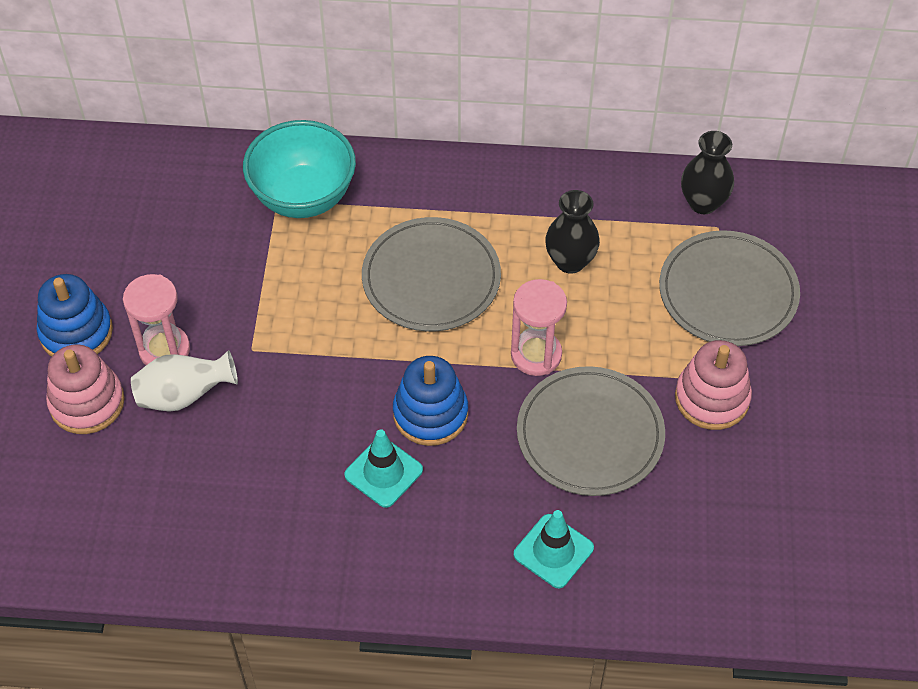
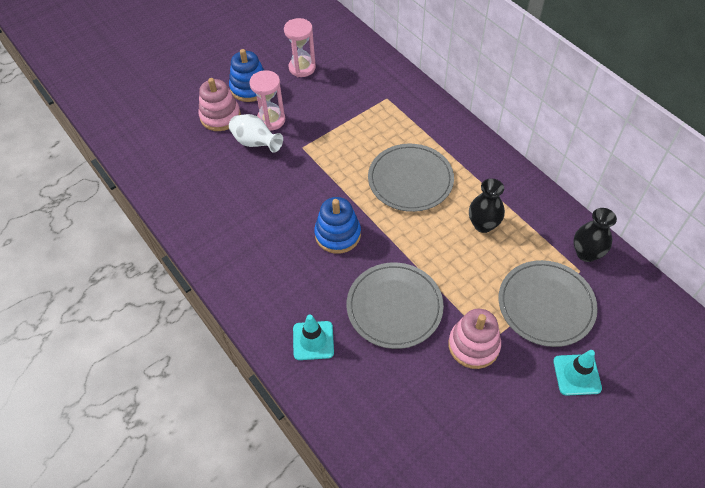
camera: 50 degrees right, 0 degrees up
(303, 197) = (399, 104): turquoise bowl -> none
(383, 472) = (288, 240): turquoise traffic cone -> turquoise traffic cone (577, 375)
(536, 355) = (415, 251): pink hourglass -> pink hourglass (302, 68)

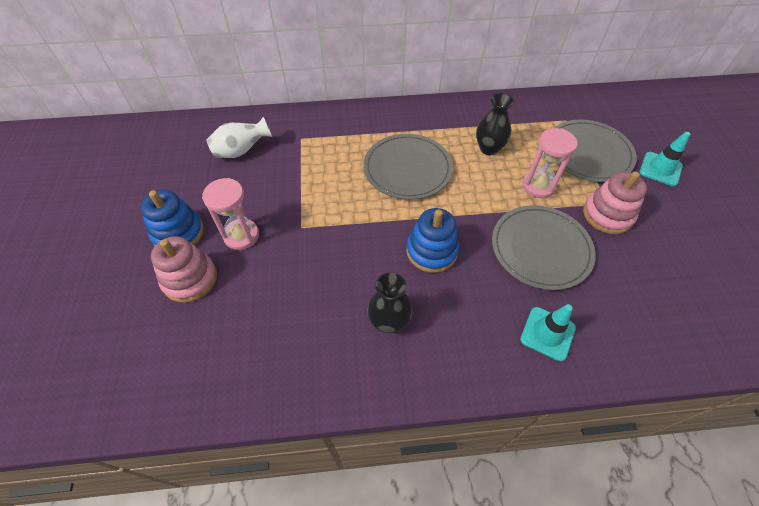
camera: 60 degrees left, 0 degrees up
(256, 143) = (260, 264): white vase -> white vase (242, 151)
(302, 68) = (199, 178): pink hourglass -> pink hourglass (538, 186)
(586, 253) = (552, 109): black vase -> black vase (389, 322)

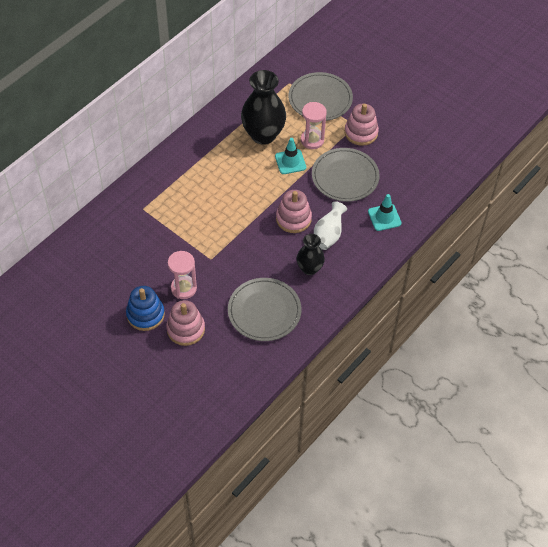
camera: 45 degrees left, 0 degrees up
(242, 151) = (116, 244): white vase -> white vase (328, 235)
(407, 169) = (230, 181): grey plate -> grey plate (264, 311)
(431, 251) = (293, 219): blue stacking toy -> pink stacking toy
(489, 148) = (263, 135): black vase -> black vase, size x1.74
(660, 169) = (365, 83): turquoise traffic cone -> turquoise traffic cone (290, 162)

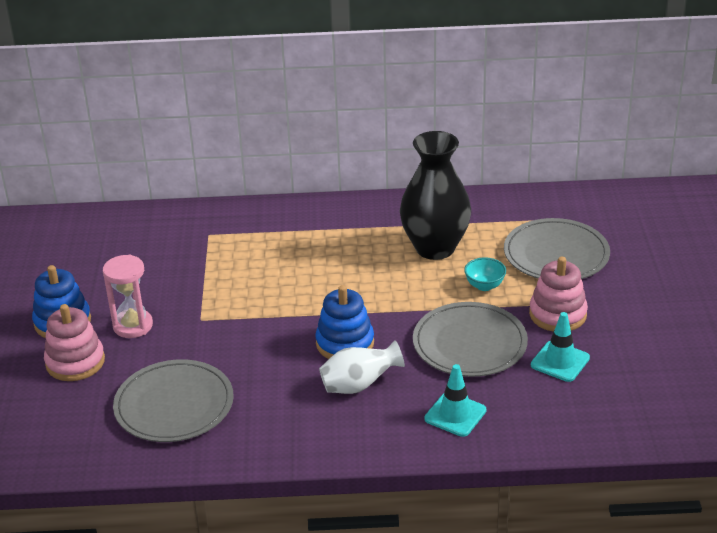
camera: 50 degrees right, 20 degrees down
(290, 162) = (426, 290): turquoise traffic cone -> turquoise traffic cone (560, 361)
(293, 219) = (345, 343): pink stacking toy -> blue stacking toy
(309, 268) = (286, 401): black vase -> none
(312, 140) = (484, 286): pink hourglass -> turquoise bowl

